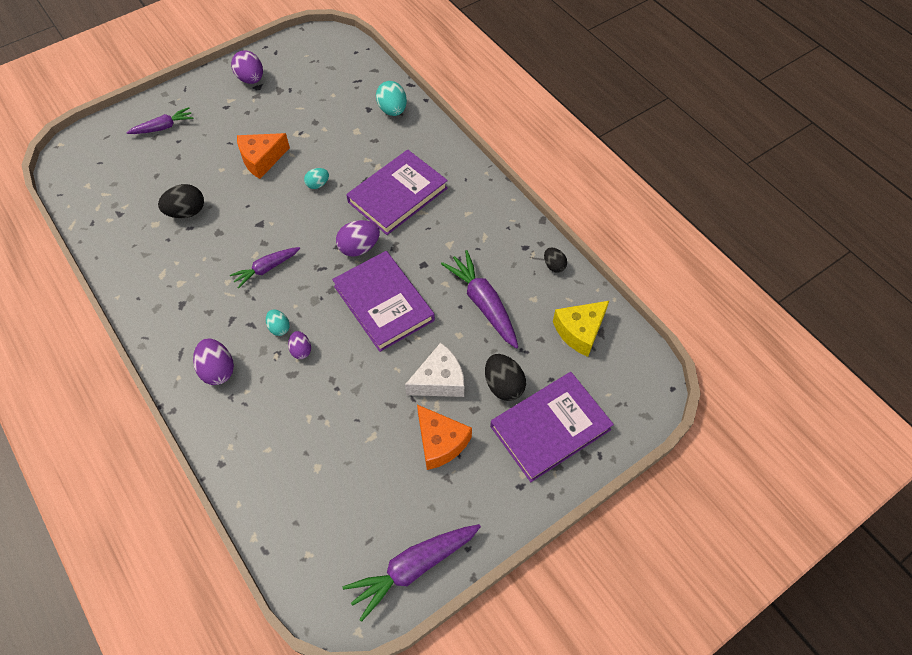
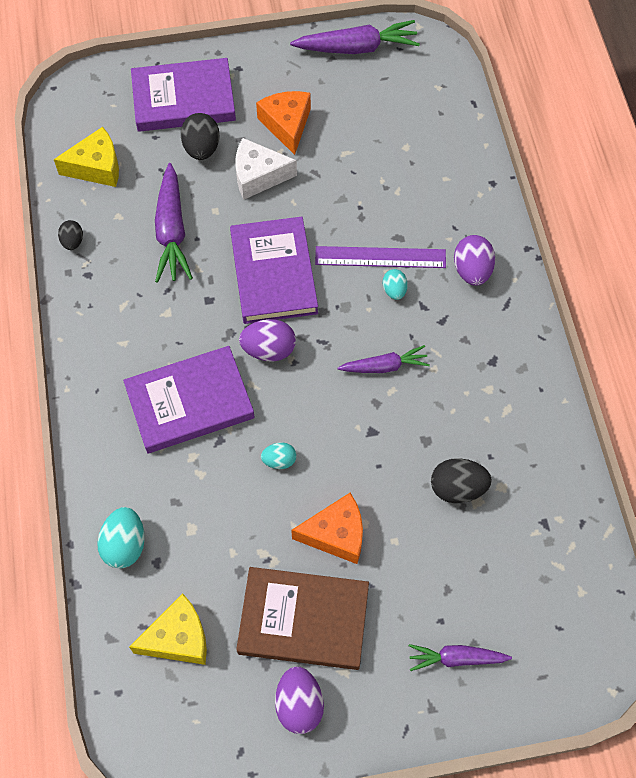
camera: 155 degrees left, 5 degrees up
(264, 113) = (303, 620): none -> brown book
(301, 350) = (380, 257): purple egg -> purple ruler
(335, 82) = (178, 638): none -> yellow cheese

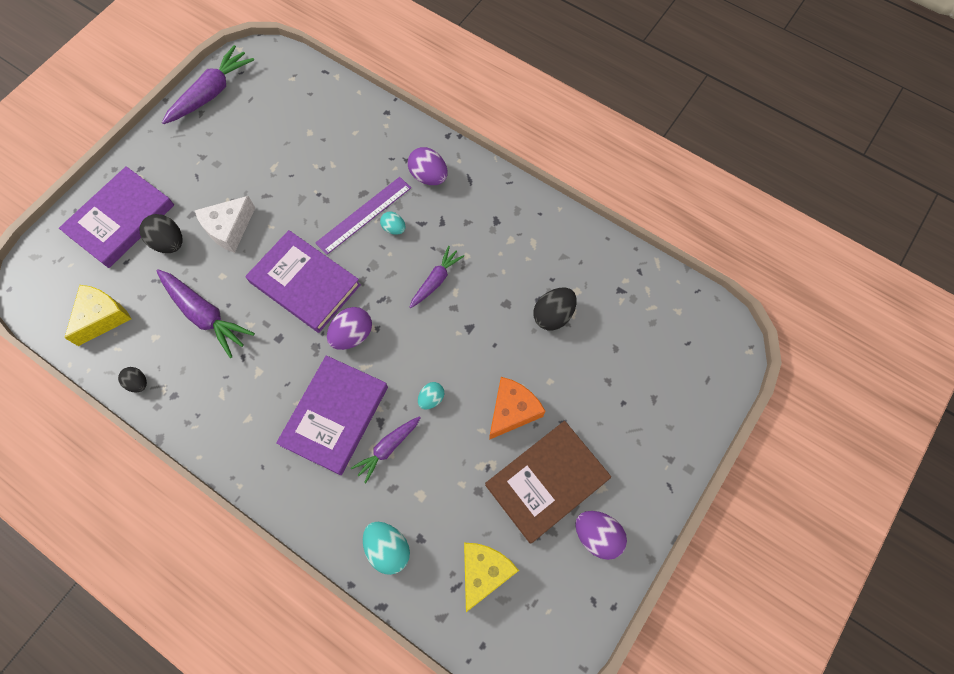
camera: 45 degrees left, 5 degrees up
(287, 125) = (214, 180): orange cheese -> none
(456, 658) = (653, 416): purple carrot -> purple carrot (388, 448)

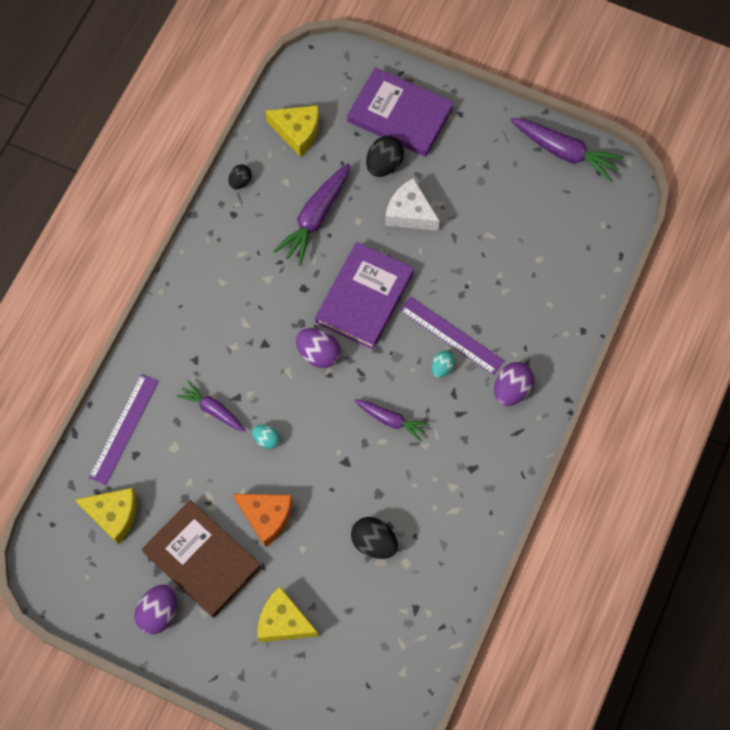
camera: 80 degrees right, 0 degrees up
(335, 416) = (236, 356): purple book -> none
(388, 548) = (123, 429): turquoise egg -> purple ruler
(620, 410) = (283, 622): none -> yellow cheese

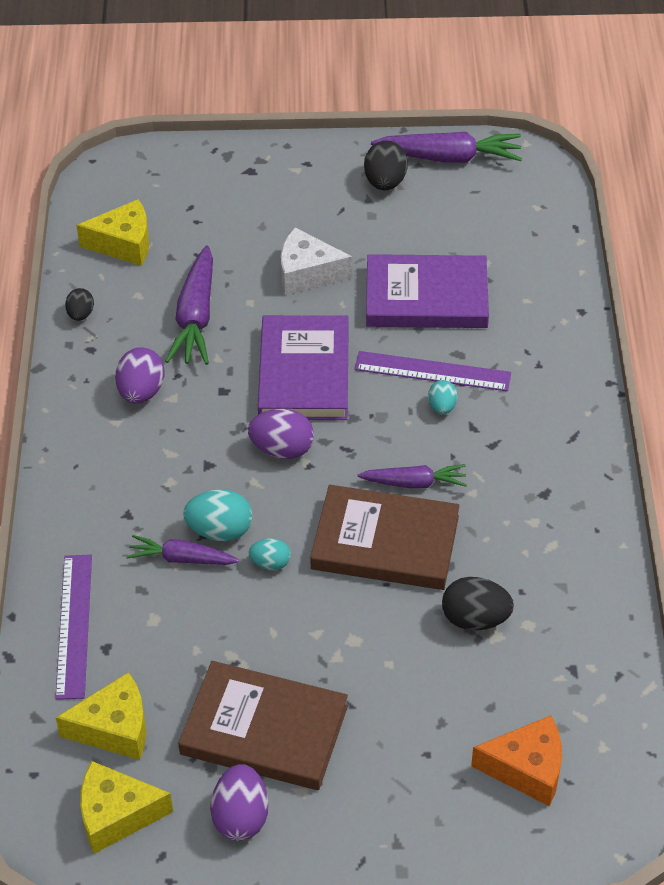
camera: 25 degrees left, 20 degrees down
(247, 399) = (220, 531): none -> turquoise egg
(266, 517) = (321, 647): orange cheese -> orange cheese (527, 768)
(283, 622) = (414, 756): yellow cheese -> yellow cheese (116, 815)
(347, 458) = (385, 542): none -> brown book
(384, 164) = (247, 239): black egg -> black egg (385, 182)
(400, 115) = (237, 187): purple book -> purple book (426, 297)
(511, 390) = (538, 398): purple egg -> purple egg (141, 392)

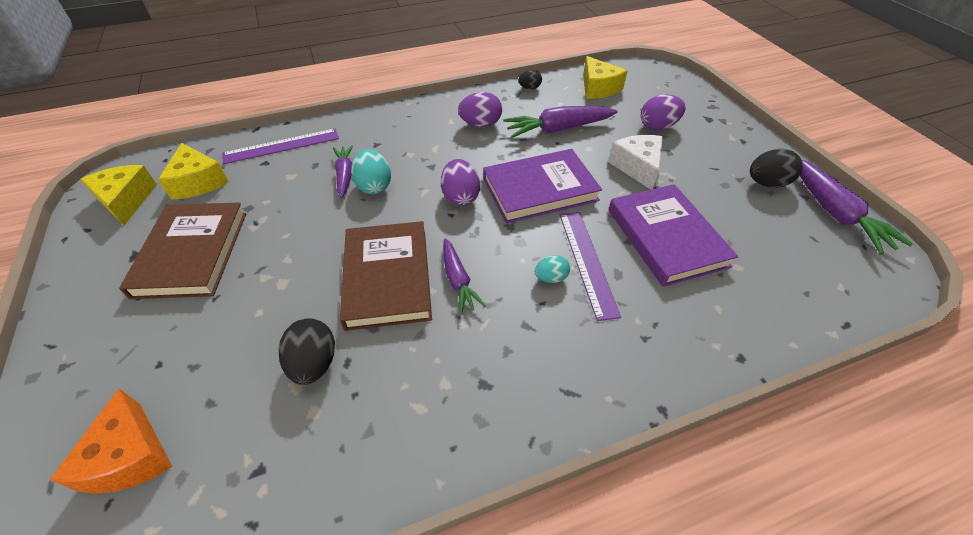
camera: 70 degrees right, 0 degrees up
(241, 817) = (112, 261): purple egg -> purple egg (657, 127)
(270, 563) = (350, 217): turquoise egg -> none

